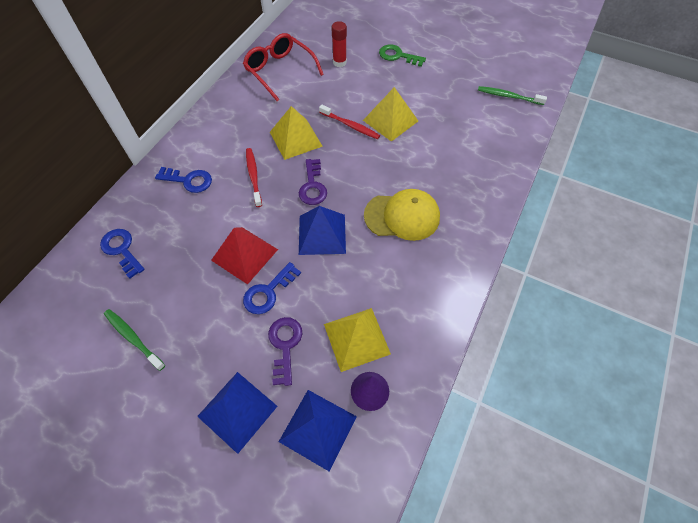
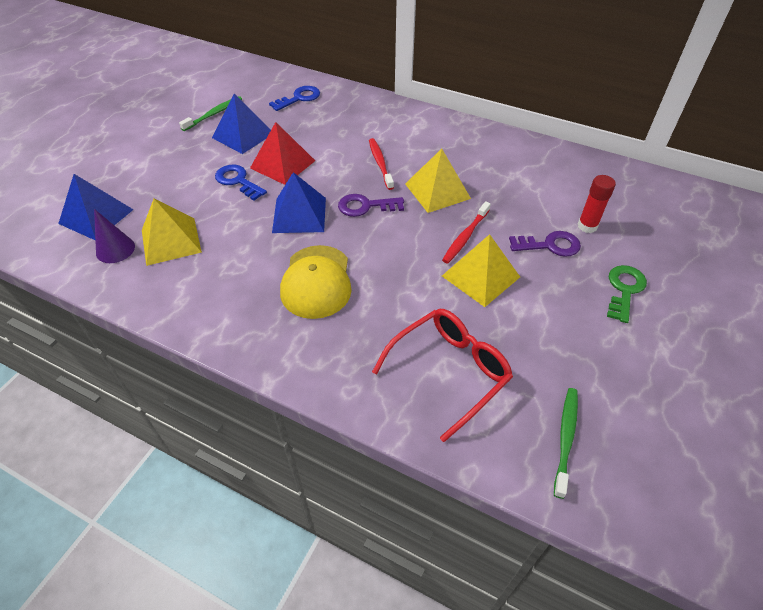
camera: 90 degrees right, 10 degrees down
(189, 180) = (375, 124): blue key -> none
(237, 411) = (132, 171): blue pyramid -> blue pyramid (243, 135)
(253, 176) = (380, 163): red toothbrush -> red toothbrush turned 90 degrees counterclockwise
(280, 71) = (552, 173): red glasses -> red glasses (449, 372)
(285, 345) = (180, 194): purple key -> purple key (550, 245)

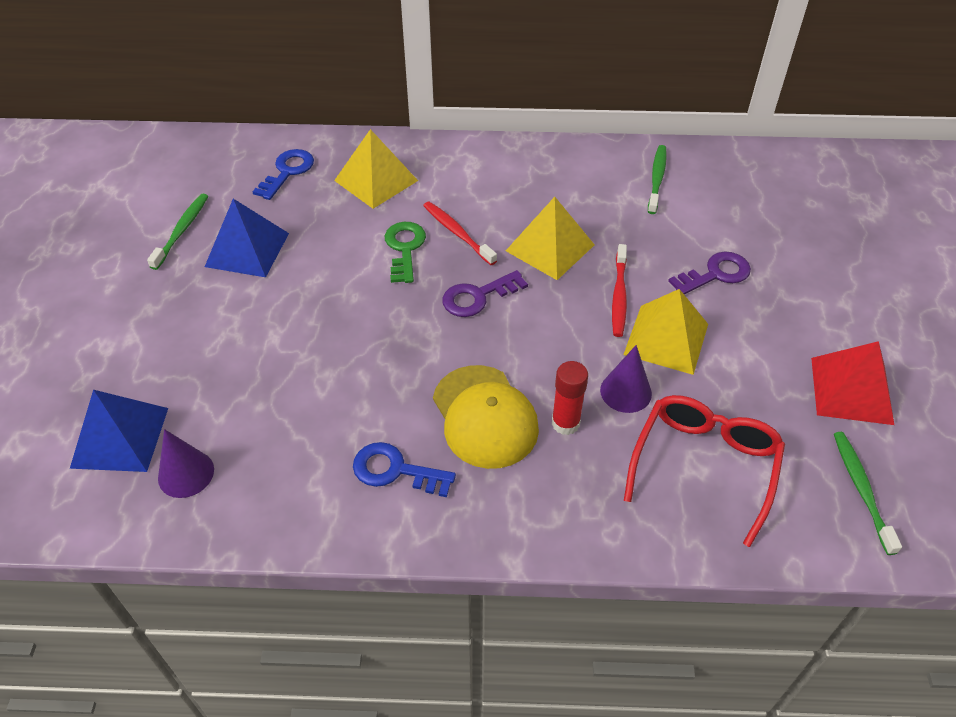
camera: 25 degrees left, 0 degrees up
(171, 241) = (256, 433): yellow pyramid -> yellow pyramid (376, 180)
(238, 181) = (288, 318): blue key -> blue key (395, 470)
(282, 164) = (331, 274): red pyramid -> red pyramid (851, 390)
(299, 215) = (403, 337): blue pyramid -> none
(425, 301) = (625, 391): none -> purple cone
(548, 169) = (657, 179): none -> green toothbrush
(587, 226) = (740, 237): red glue stick -> red glue stick (565, 423)
(624, 290) = (820, 300): green key -> green key (404, 248)

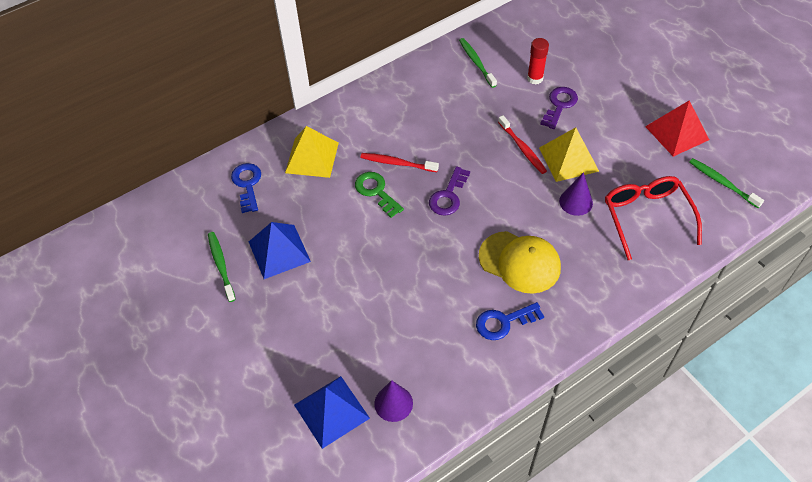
camera: 35 degrees left, 5 degrees up
(550, 247) = (458, 141): yellow pyramid -> none
(565, 423) = (563, 238): red glue stick -> red glue stick (535, 78)

